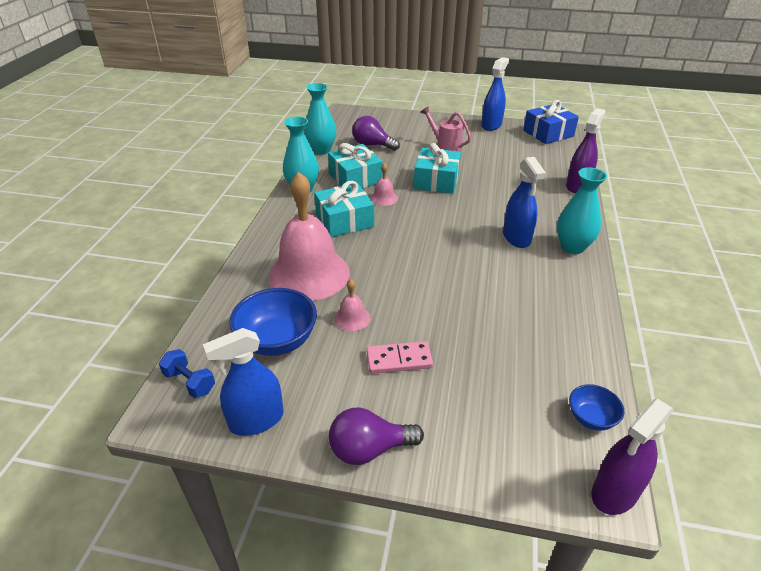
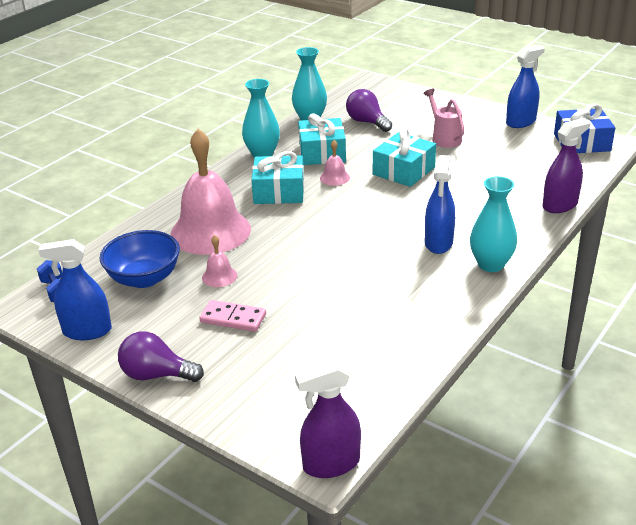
camera: 25 degrees right, 5 degrees down
(591, 418) = (363, 408): blue bowl -> none

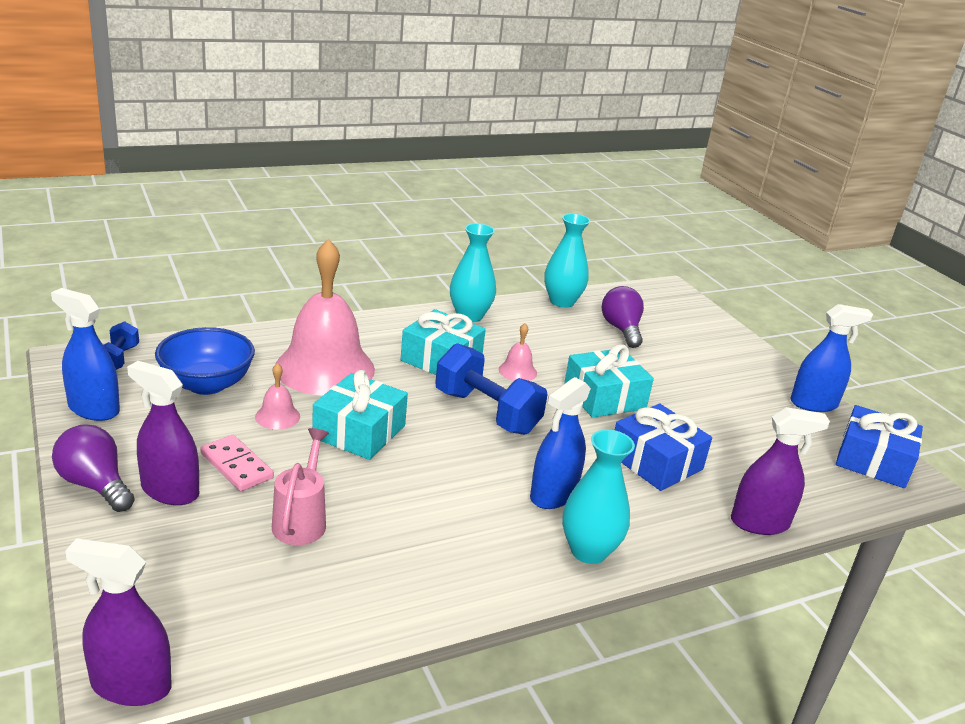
camera: 25 degrees right, 5 degrees down
(210, 354) = (170, 491): none -> purple spray bottle
(322, 153) = (534, 340): turquoise gift -> turquoise gift (359, 431)
(346, 212) = (487, 412): none -> blue dumbbell
(444, 138) = (694, 382): pink watering can -> pink watering can (301, 520)
(473, 197) = (656, 462): none -> blue gift

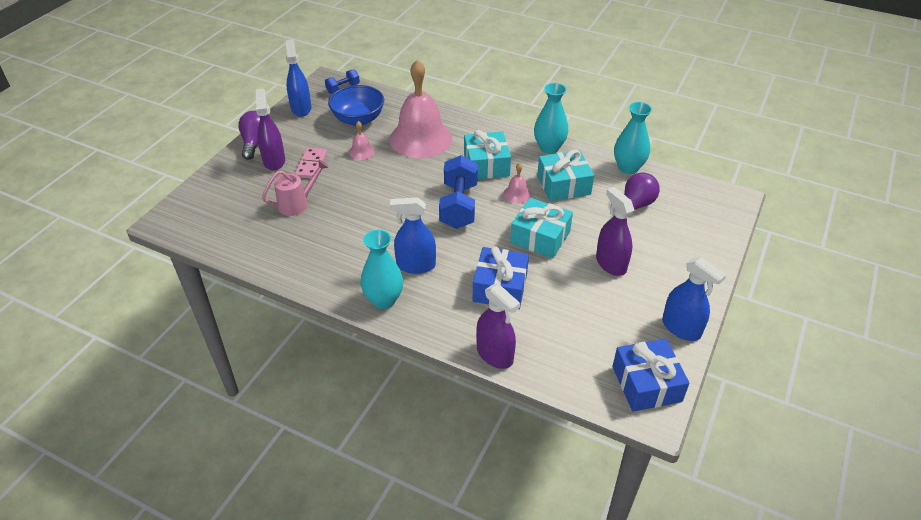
camera: 55 degrees right, 15 degrees up
(131, 685) = (162, 224): purple spray bottle -> purple spray bottle (611, 264)
(359, 431) = (383, 179): turquoise gift -> turquoise gift (563, 185)

